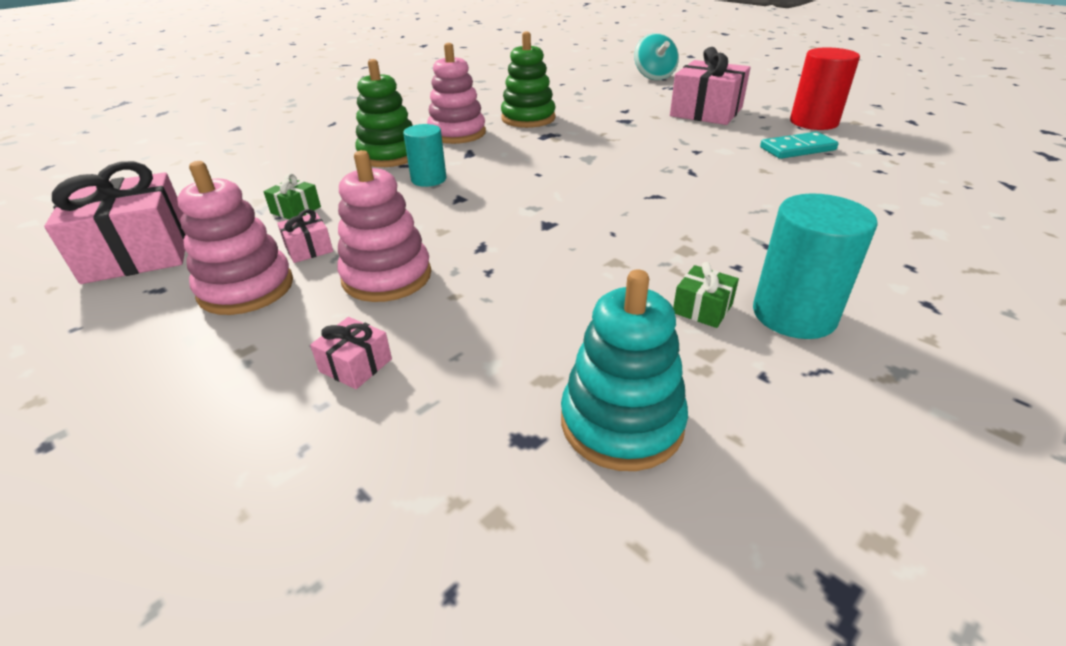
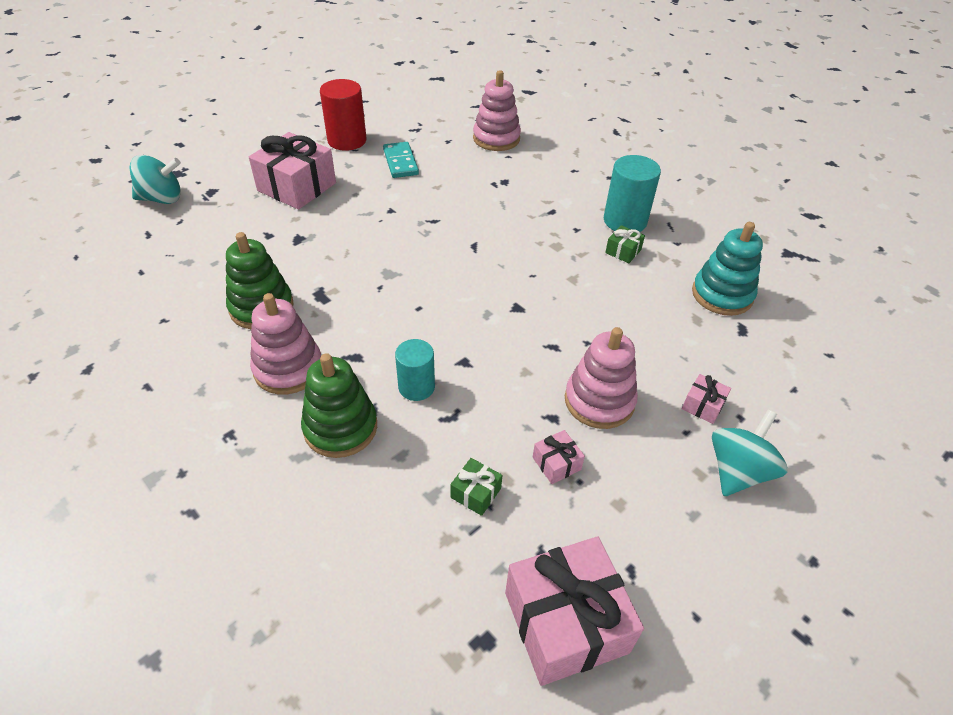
camera: 90 degrees left, 10 degrees up
(228, 387) = (738, 471): none -> turquoise spinning top
(246, 288) = (623, 496): pink stacking toy -> pink stacking toy (496, 139)

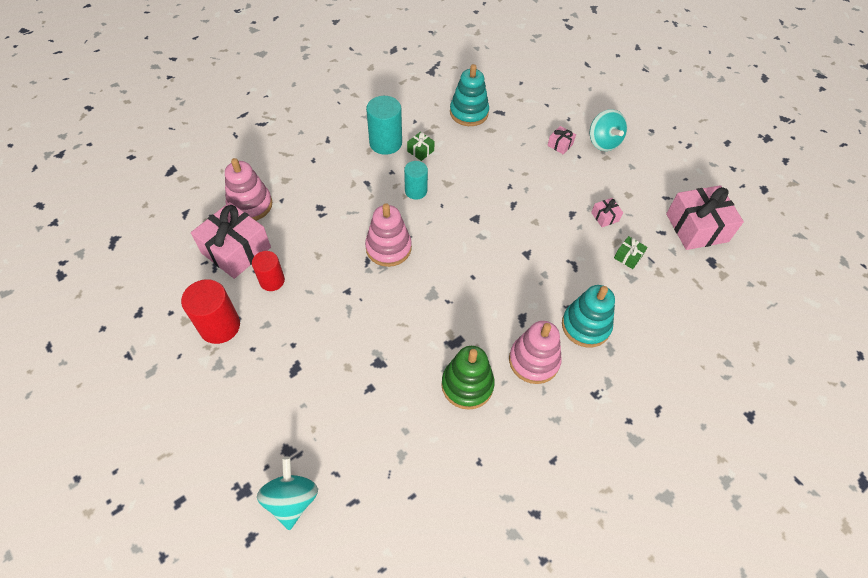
camera: 85 degrees left, 10 degrees up
(297, 187) = (295, 368): pink gift -> pink gift (236, 250)
(340, 427) = (585, 326): green stacking toy -> turquoise stacking toy
(400, 162) = (272, 281): turquoise domino -> red cylinder
(416, 387) = (549, 281): turquoise cylinder -> turquoise cylinder (416, 191)
(599, 401) = (558, 189): pink stacking toy -> pink stacking toy (388, 248)
(738, 471) = (603, 142): turquoise spinning top -> turquoise spinning top turned 150 degrees counterclockwise

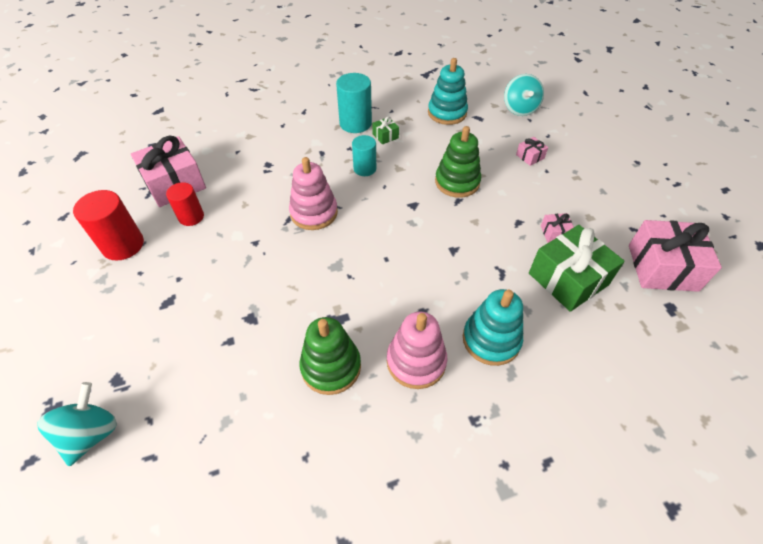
camera: 20 degrees right, 5 degrees down
(250, 205) = (208, 150): pink stacking toy -> none
(505, 186) = (457, 182): none -> green stacking toy
(603, 142) = (578, 163): turquoise spinning top -> turquoise spinning top (519, 109)
(628, 257) = (568, 279): green gift -> green gift, size x2.26

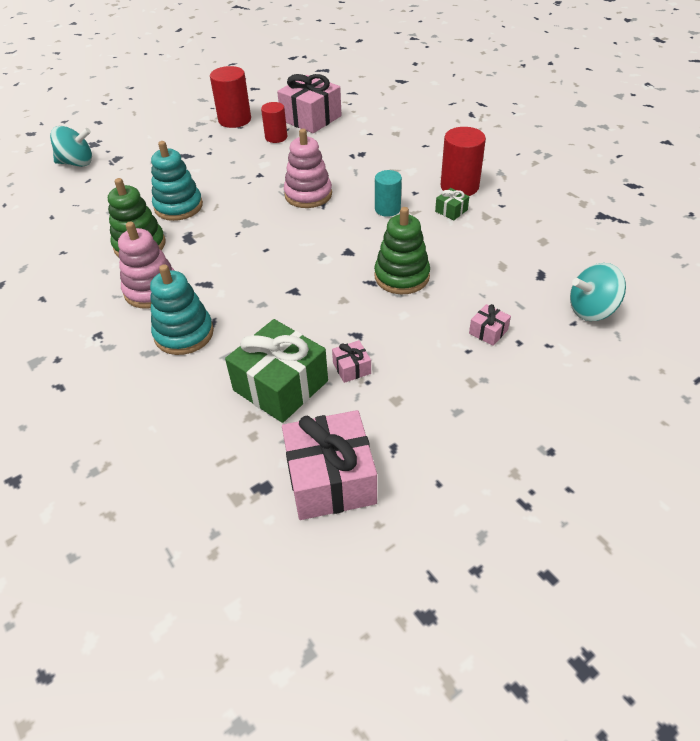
camera: 75 degrees right, 5 degrees down
(355, 123) = (459, 186): turquoise cylinder -> red cylinder
(447, 113) = (530, 247): turquoise stacking toy -> turquoise stacking toy (178, 207)

